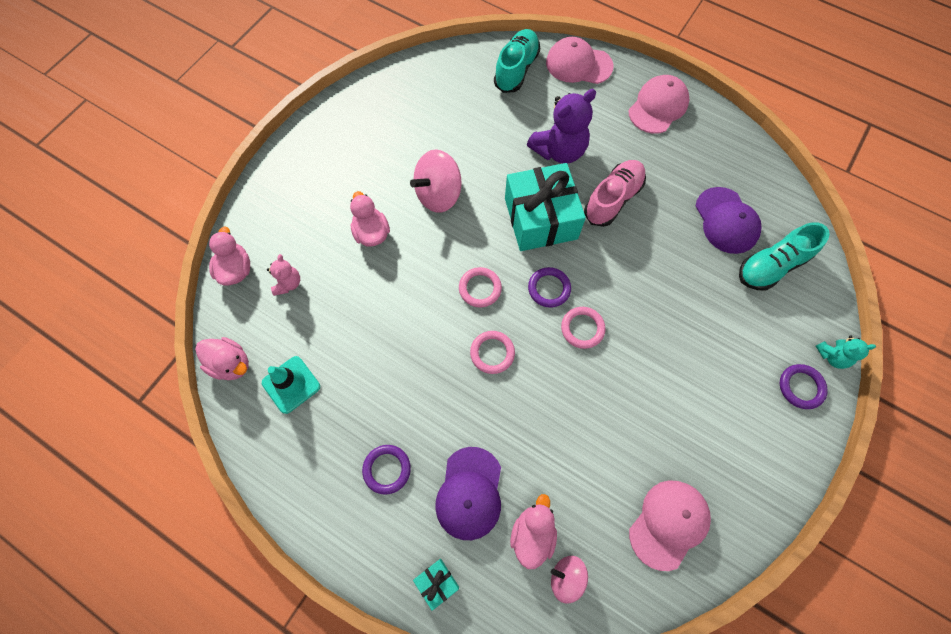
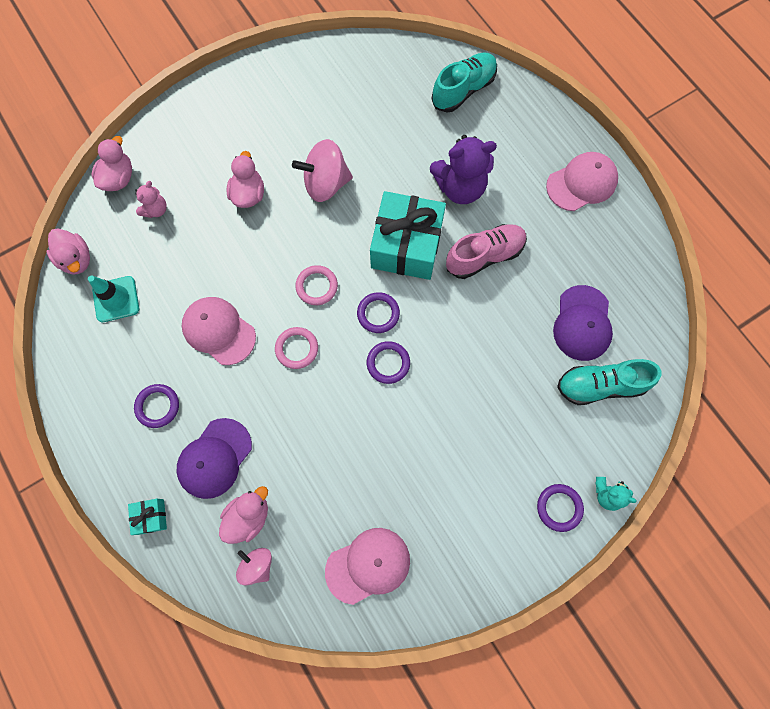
camera: 25 degrees right, 5 degrees up
(578, 64) = (527, 109): pink cap -> pink cap (219, 331)
(582, 328) = (388, 363): pink ring -> purple ring

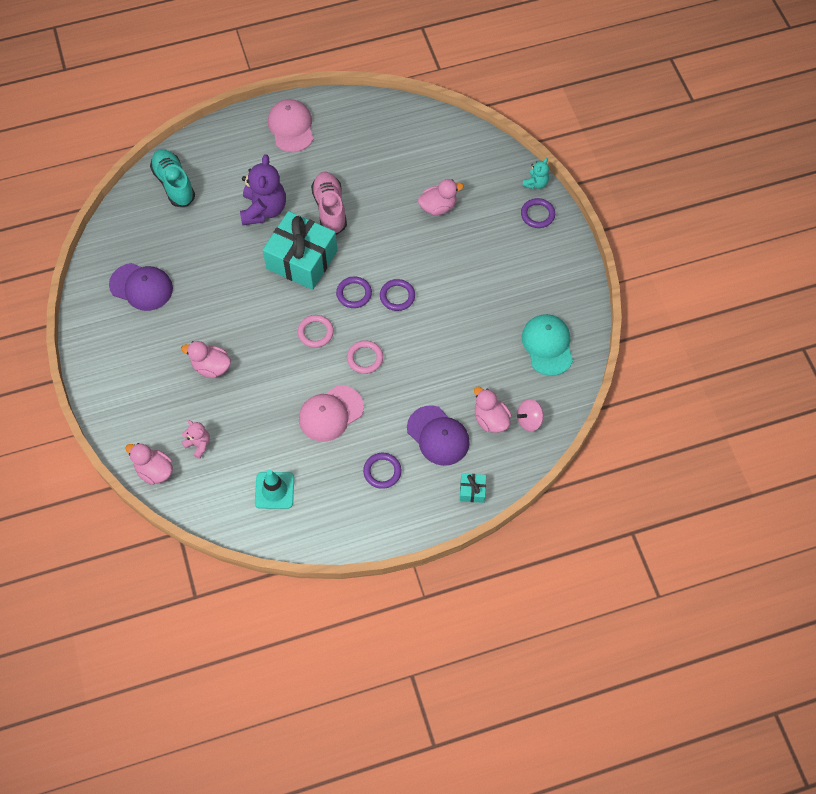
camera: 75 degrees left, 10 degrees down
(77, 259) = (224, 518): pink duck -> pink duck (438, 207)
(326, 184) = (223, 305): pink spinning top -> none
(368, 565) = (547, 345): pink cap -> turquoise cap
(582, 323) = (406, 161): purple cap -> purple cap (141, 287)
(600, 385) = (457, 164): turquoise shoe -> none

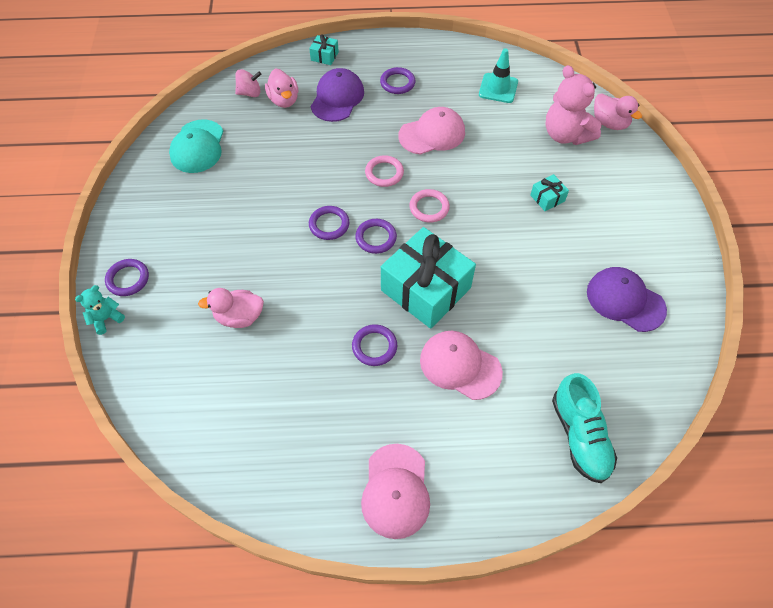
camera: 165 degrees left, 5 degrees down
(198, 444) = (566, 135): pink teddy bear -> pink teddy bear, size x1.95
(211, 367) = (547, 198): pink duck -> turquoise gift
(264, 210) = (460, 366): purple teddy bear -> pink cap
(330, 209) = (374, 346): pink shoe -> purple ring
(438, 436) = (337, 98): purple cap -> purple cap turned 45 degrees clockwise

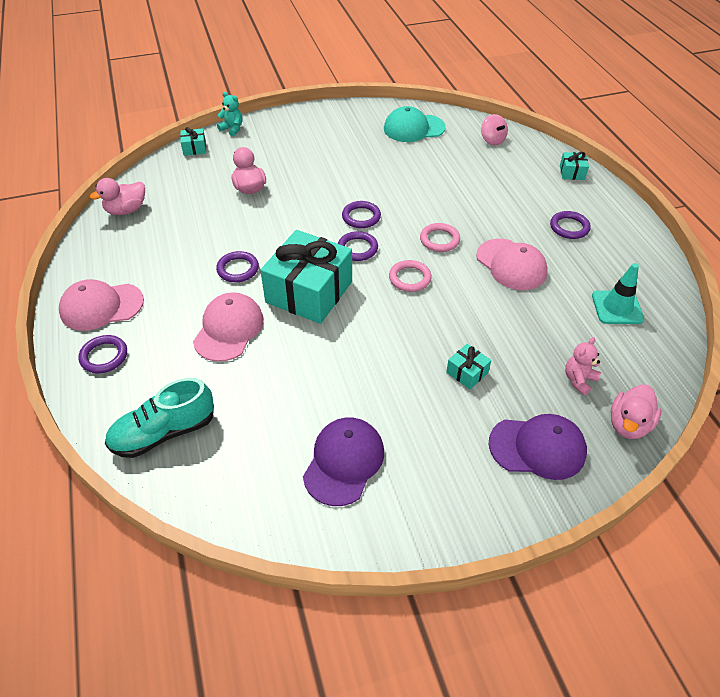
camera: 75 degrees right, 10 degrees down
(128, 279) = (269, 129): purple ring -> purple ring (104, 356)
(128, 367) = (194, 148): none -> turquoise gift
(284, 100) = (496, 161): pink duck -> pink duck (126, 210)
(337, 98) = (520, 191): purple cap -> purple cap (537, 447)
(566, 135) = (579, 380): pink teddy bear -> pink teddy bear, size x0.51

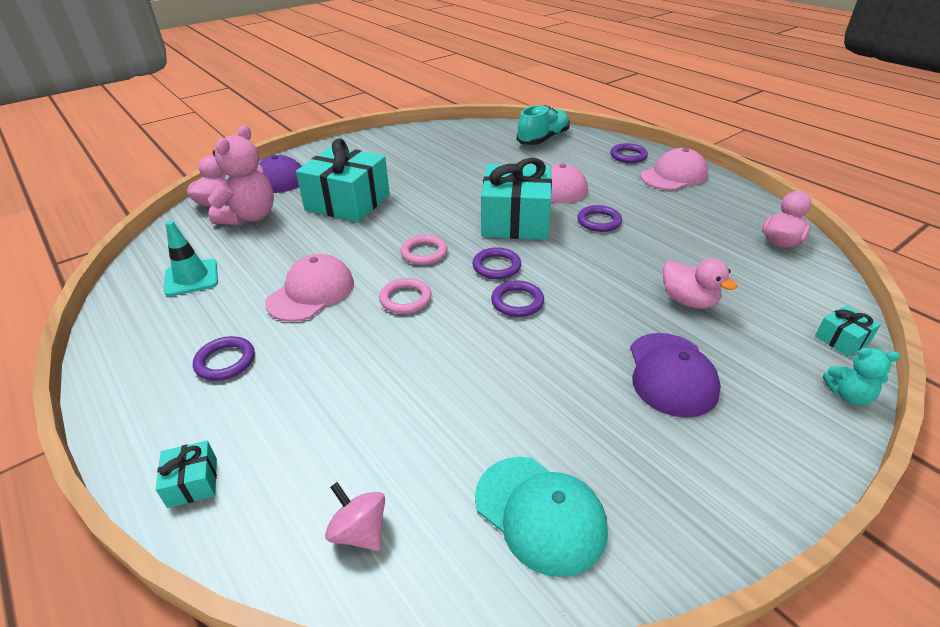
camera: 160 degrees right, 10 degrees down
(344, 462) = (421, 150): purple cap -> purple cap (671, 374)
(414, 128) = (540, 513): turquoise cap -> turquoise cap turned 75 degrees clockwise
(467, 372) = (347, 202): turquoise gift -> turquoise gift, size x2.38
(511, 264) = (311, 292): pink cap -> pink cap turned 90 degrees clockwise
(579, 380) = (249, 217): pink teddy bear -> pink teddy bear, size x1.95

